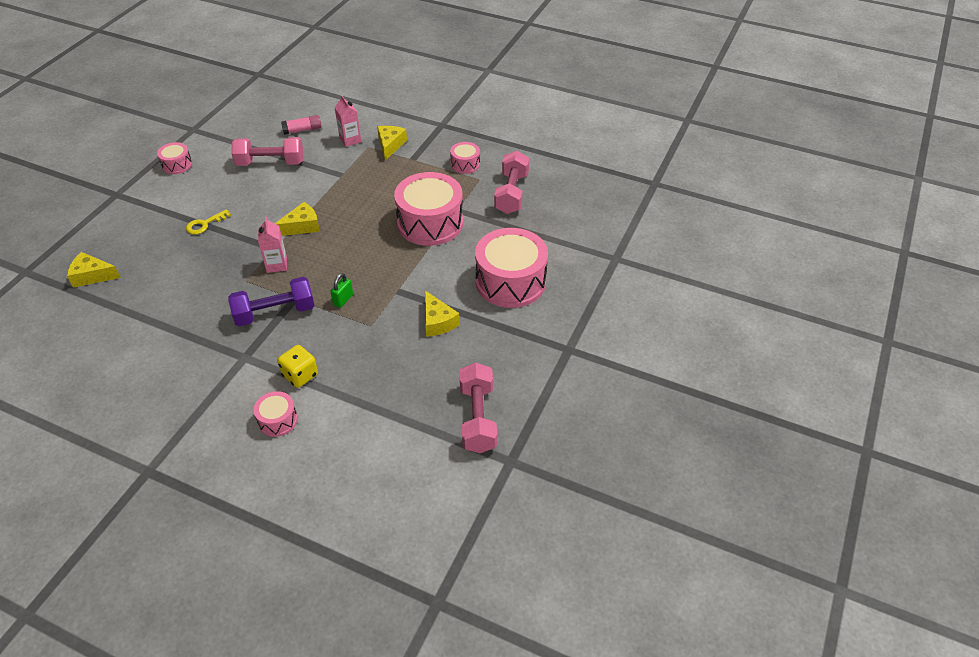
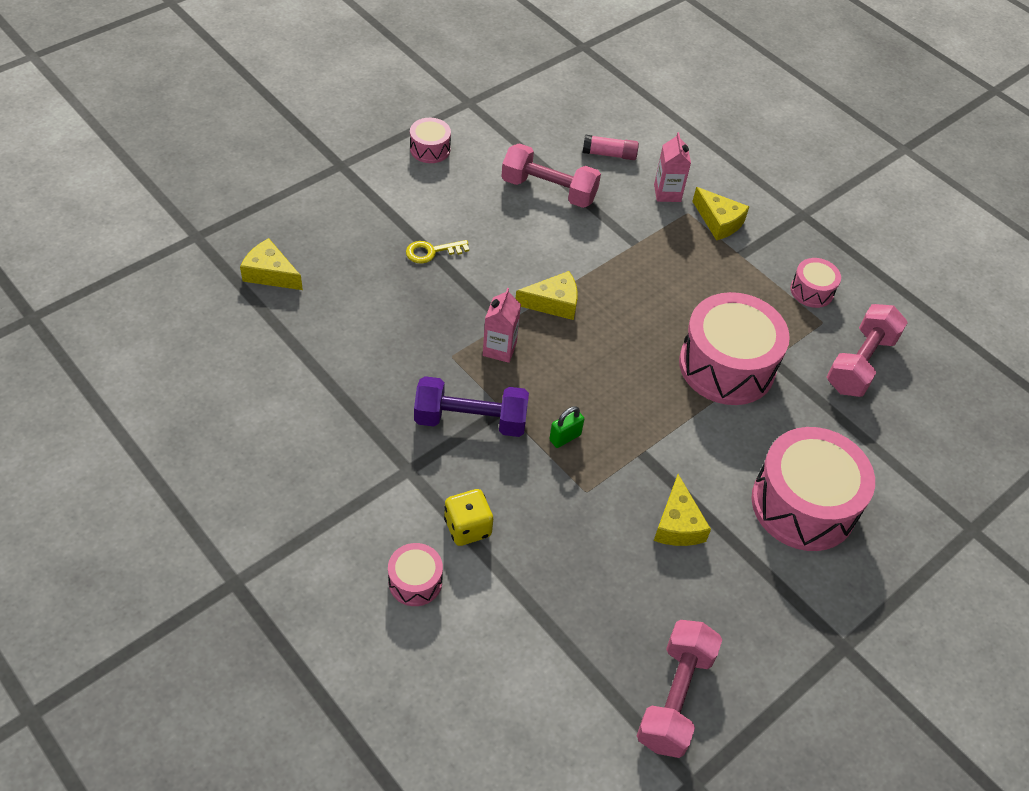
camera: 20 degrees right, 5 degrees up
(390, 145) = (719, 221): yellow cheese -> yellow cheese turned 105 degrees clockwise

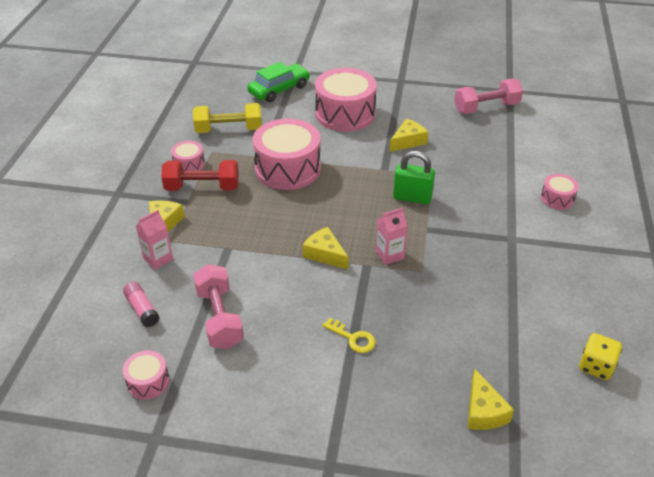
camera: 125 degrees left, 10 degrees down
(430, 149) = (246, 419): pink drum -> pink drum (148, 381)
(467, 527) = (508, 199): yellow dice -> yellow dice (596, 366)
(470, 420) = (451, 236): purple dumbbell -> none
(565, 437) = (412, 197): green padlock -> green padlock, size x1.73
(756, 278) = (202, 187): none -> red dumbbell
(860, 363) = (229, 129): pink dumbbell -> yellow dumbbell
(927, 474) = (279, 90): none -> green car

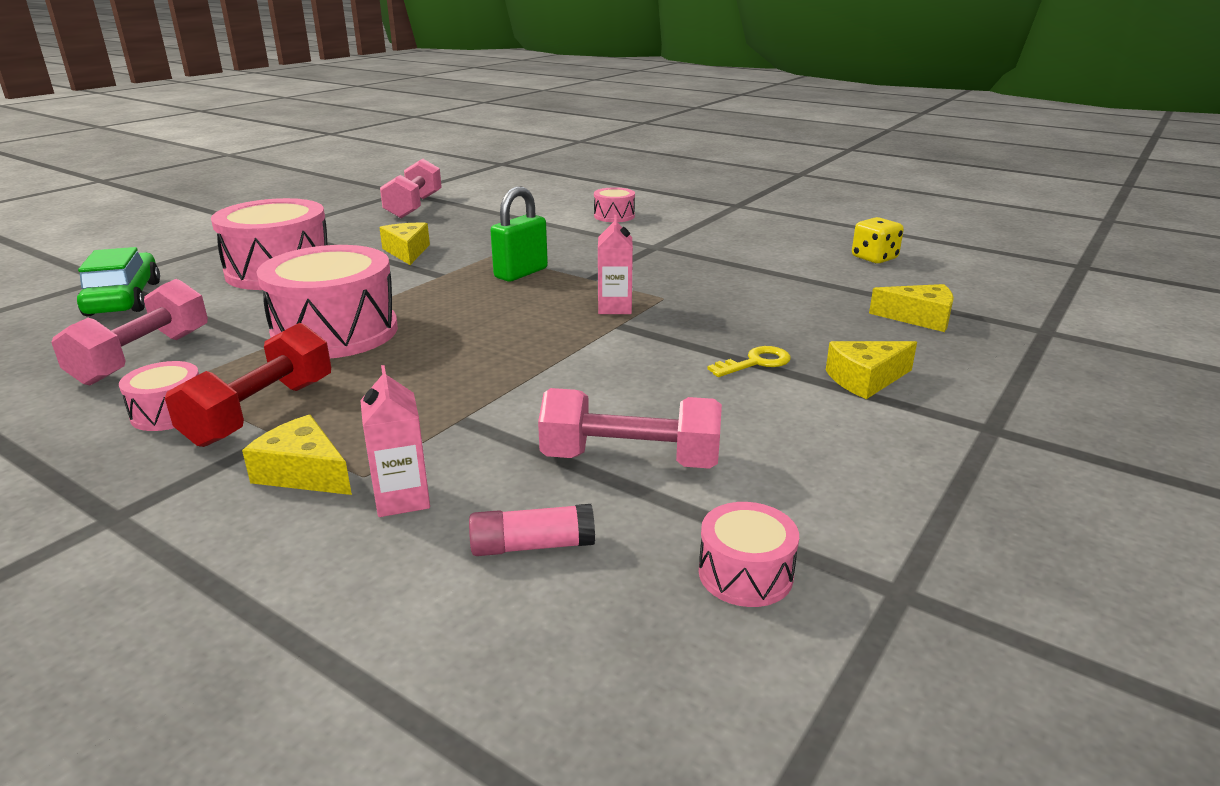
camera: 65 degrees left, 15 degrees down
(229, 129) = (143, 357): yellow dumbbell -> pink dumbbell
(325, 254) = (567, 346): yellow cheese -> yellow cheese (865, 379)

